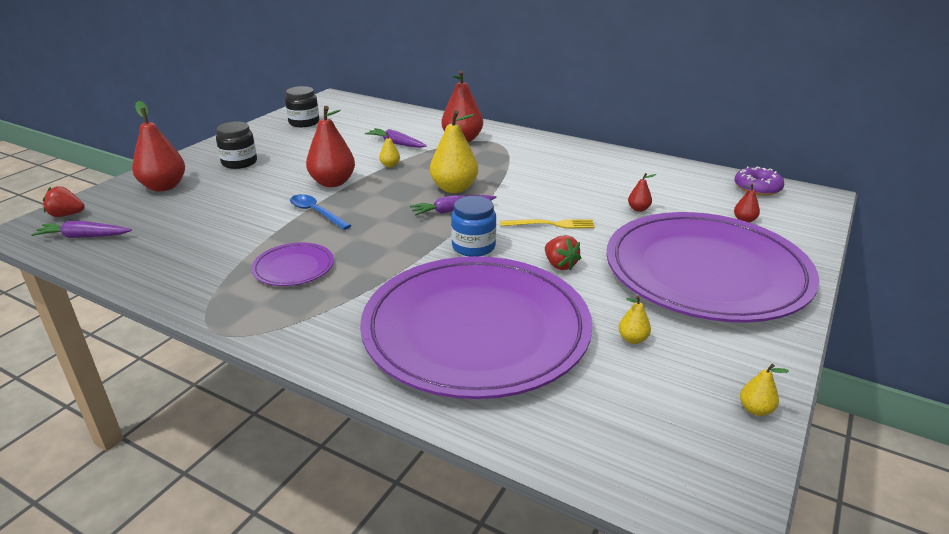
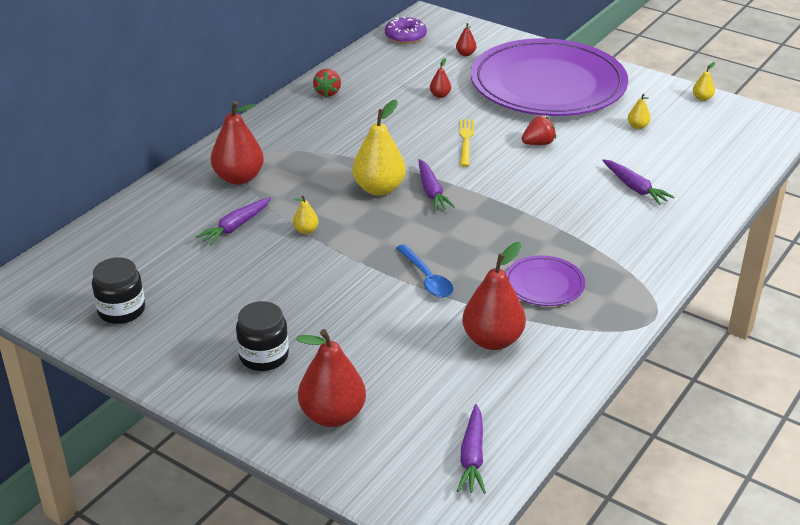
camera: 85 degrees left, 5 degrees up
(67, 215) = (409, 492): red strawberry -> red strawberry (328, 93)
(316, 213) = (427, 278): blue spoon -> blue spoon turned 75 degrees counterclockwise
(333, 183) = (348, 271): red pear -> red pear (492, 340)
(473, 247) = (506, 183): blue jar -> none
(476, 330) = (635, 188): purple plate -> purple carrot

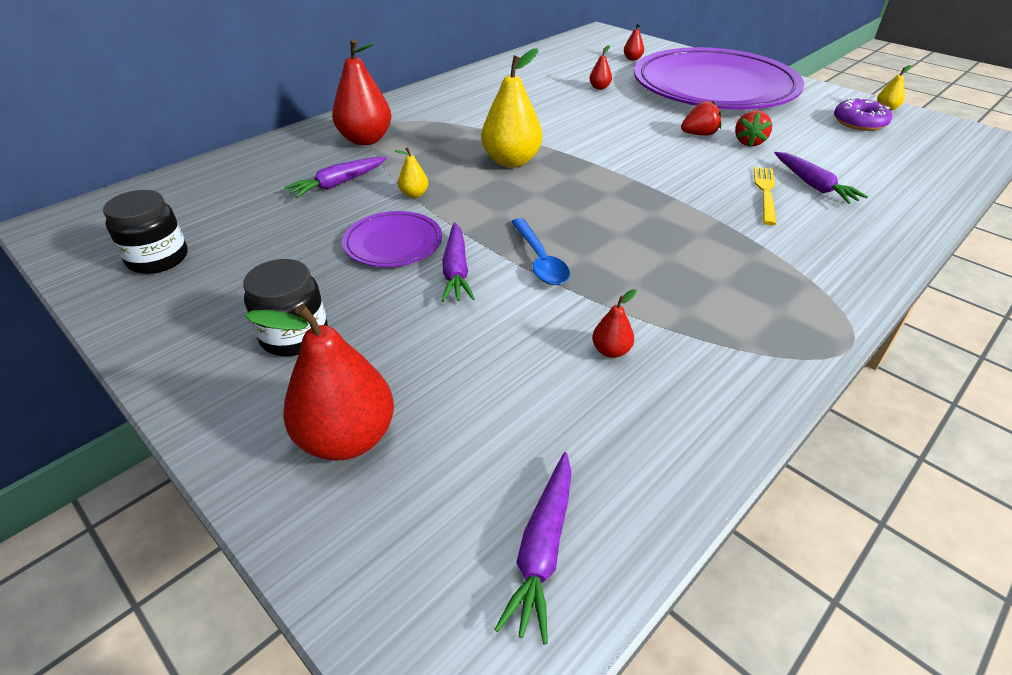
camera: 10 degrees right, 5 degrees up
(328, 93) = (487, 78): red strawberry -> red strawberry (749, 142)
(405, 36) = (576, 43): purple donut -> purple donut (859, 122)
(431, 192) = (570, 169): purple carrot -> purple carrot (456, 270)
(466, 141) = (619, 126): yellow fork -> yellow fork (765, 193)
(492, 340) = (611, 351): red pear -> red pear, size x0.46
(544, 284) = (692, 283): purple plate -> purple plate (393, 243)
(637, 126) = (813, 128): yellow pear -> none

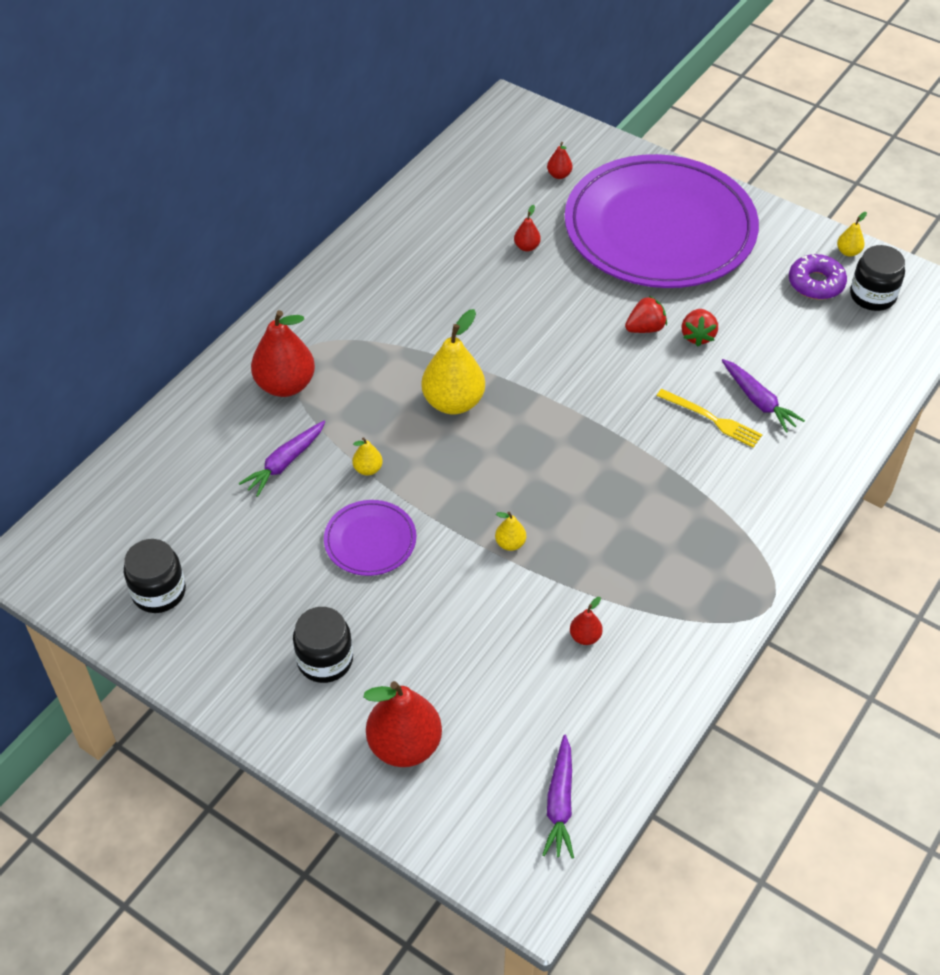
camera: 10 degrees left, 10 degrees up
(456, 270) = (438, 567): purple carrot -> none
(540, 260) = (510, 543): blue spoon -> yellow pear
(765, 193) = (712, 419): yellow fork -> yellow fork turned 120 degrees clockwise
(916, 133) = (872, 296): none -> black jar

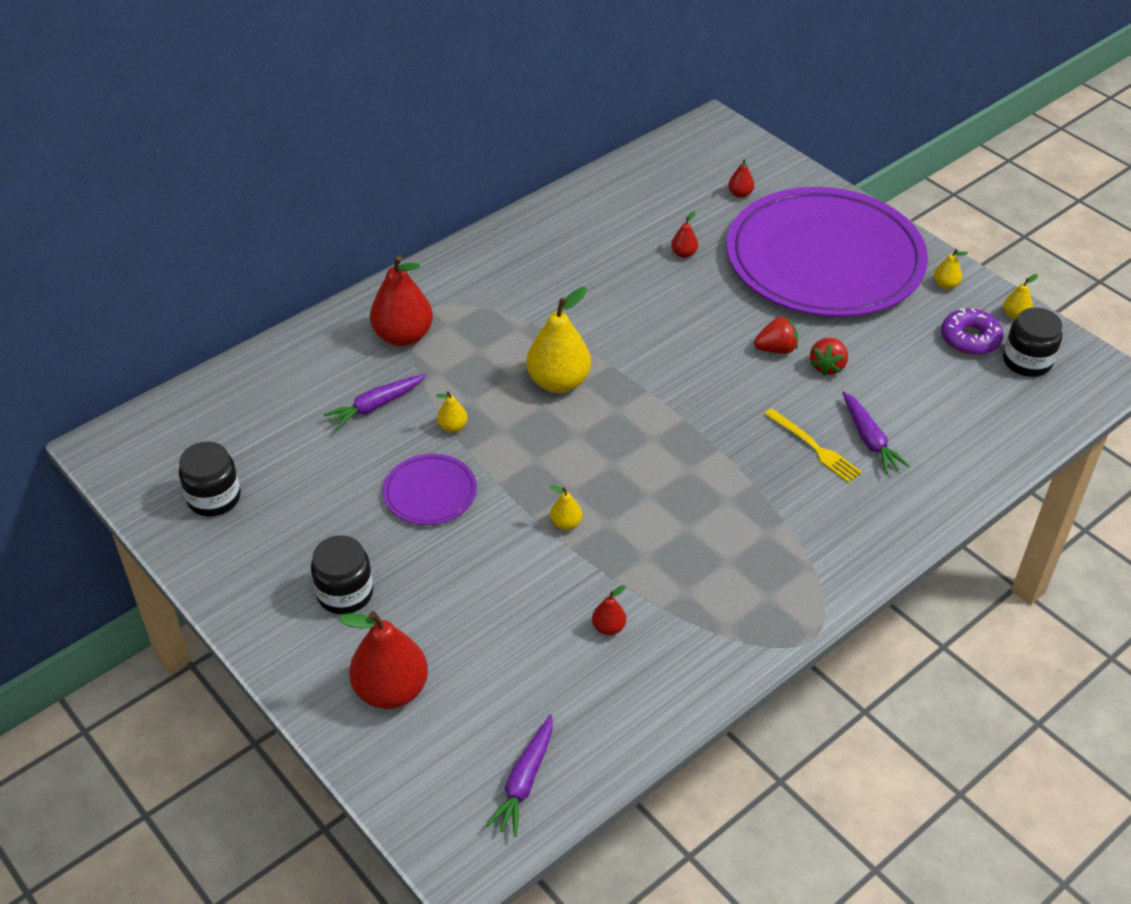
camera: 15 degrees right, 5 degrees down
(777, 234) = (945, 285): none -> yellow pear

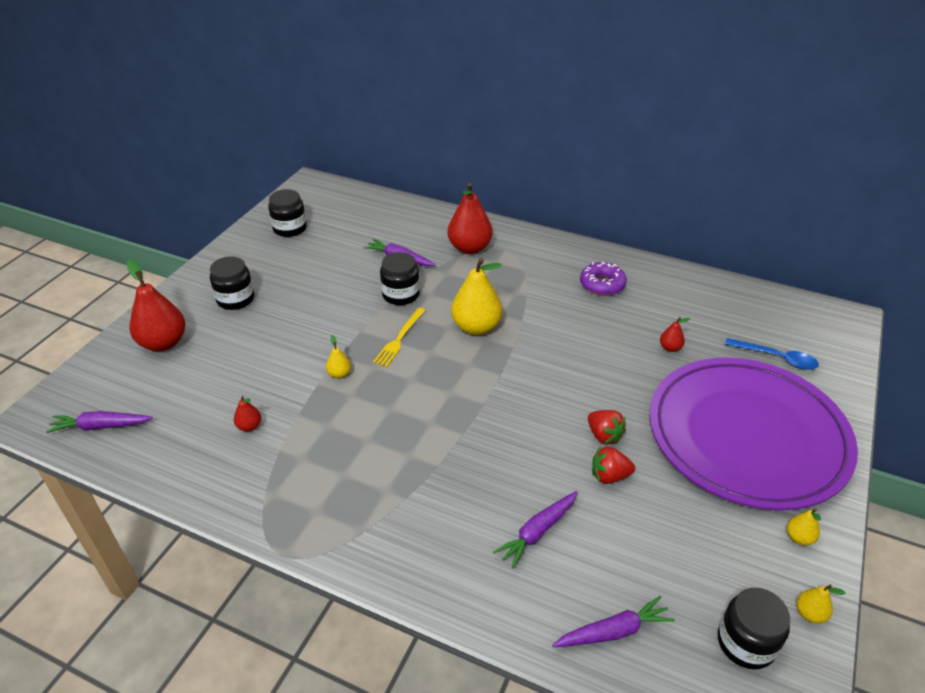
camera: 65 degrees right, 5 degrees down
(430, 492) = (336, 304): purple plate -> none
(452, 427) = (401, 294): yellow pear -> black jar
(740, 194) = (776, 358): red pear -> blue spoon
(814, 447) = (502, 494): yellow fork -> yellow fork (399, 339)
(970, 339) = (737, 580): purple donut -> purple donut (602, 284)
(989, 431) = (613, 631): none -> purple carrot

